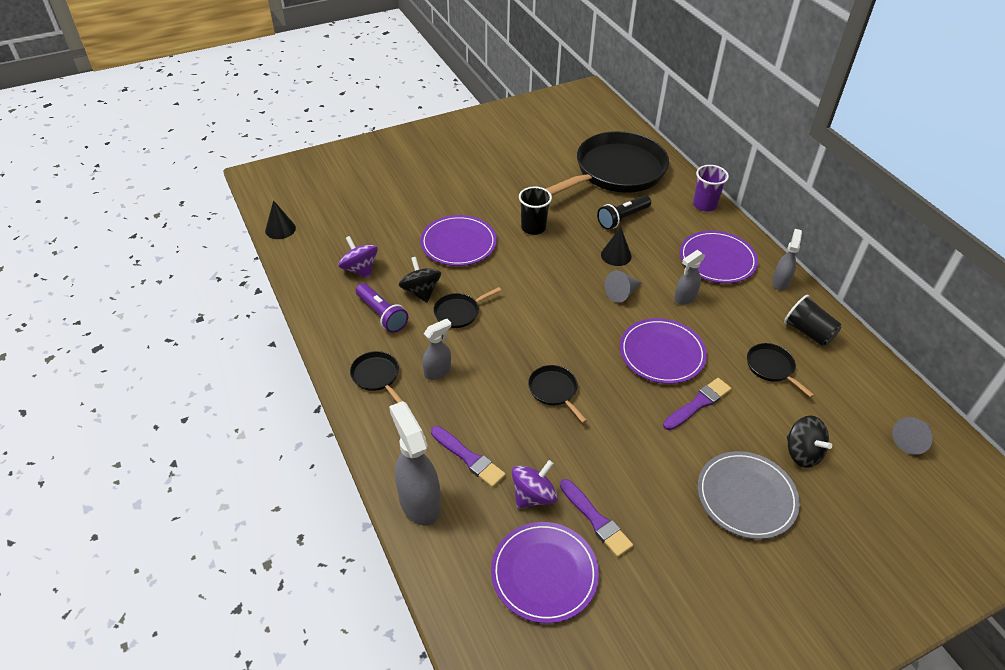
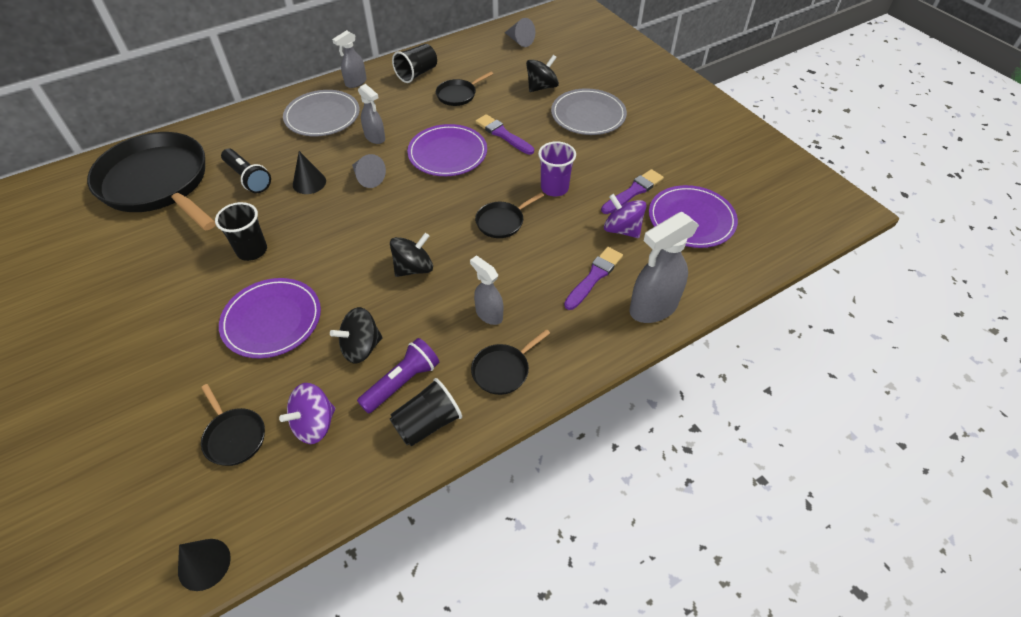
camera: 95 degrees left, 5 degrees up
(341, 328) = (427, 423): none -> black cup
(459, 312) = (397, 306): black pan -> black pan (234, 437)
(500, 323) = (413, 268): none -> black spinning top
(704, 205) = (236, 120): purple cup -> purple cup (554, 188)
(717, 260) = (322, 116): purple plate -> grey plate
(780, 282) = (355, 83): grey spray bottle -> grey spray bottle turned 60 degrees counterclockwise

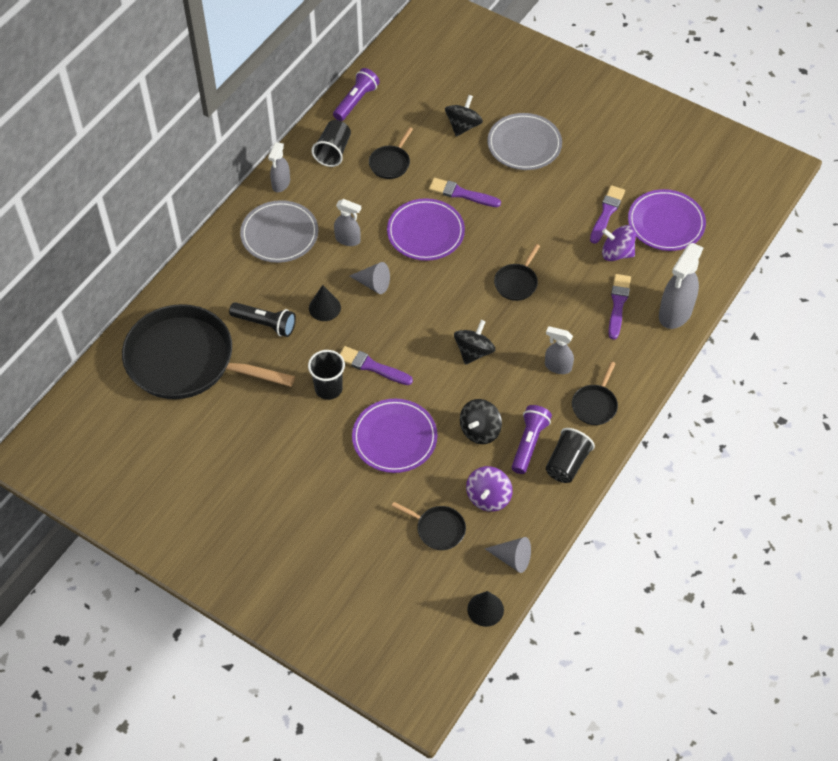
camera: 25 degrees left, 5 degrees up
(307, 246) = (372, 366): none -> purple brush
(464, 47) = (356, 101): none -> purple flashlight
(519, 41) = (406, 74): grey cone -> grey cone (512, 558)
(554, 188) = (540, 234): purple cup -> none

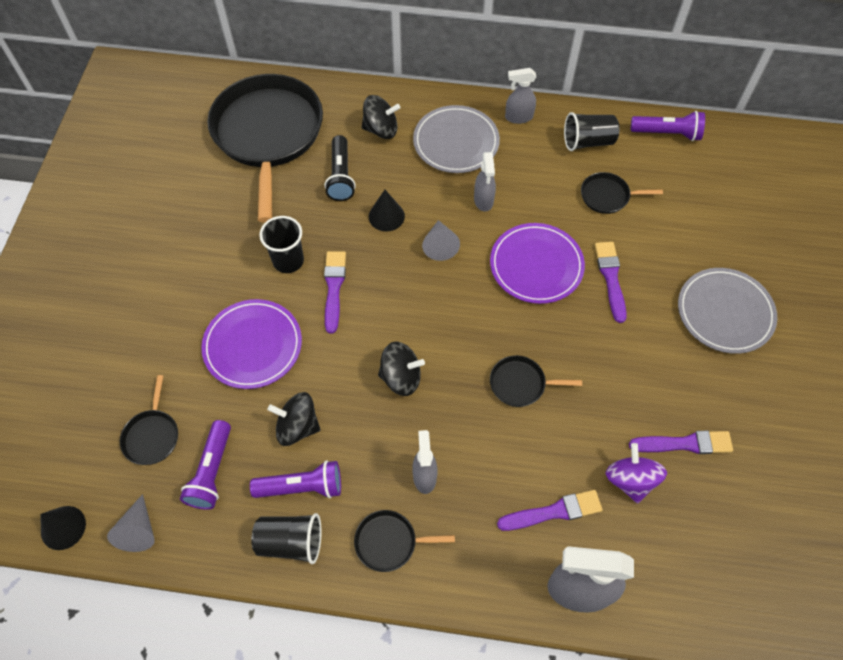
camera: 65 degrees right, 5 degrees up
(463, 126) = (706, 241): black spinning top -> black spinning top (381, 129)
(488, 497) = (211, 471): purple spinning top -> purple flashlight
(666, 223) = (716, 523): purple plate -> none

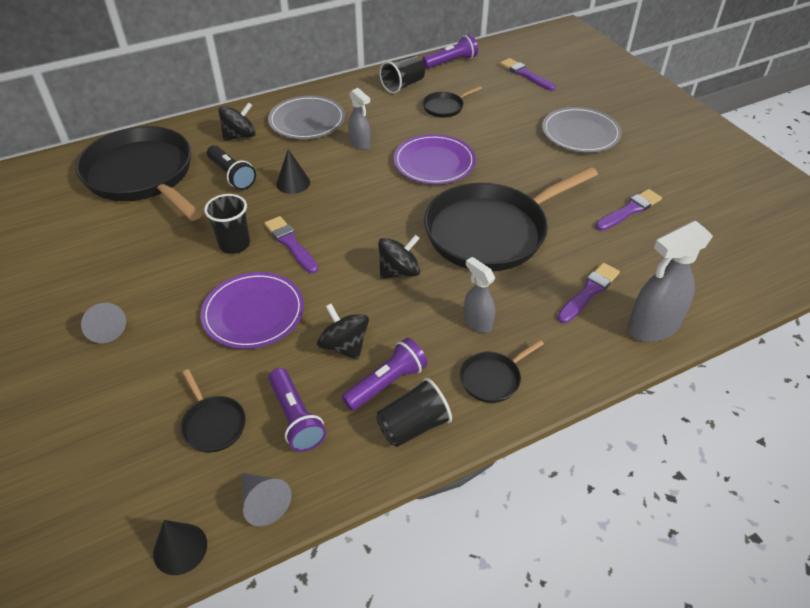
camera: 35 degrees left, 15 degrees down
(297, 427) = (344, 346): black spinning top -> black spinning top turned 75 degrees clockwise
(440, 245) = (352, 182): grey cone -> grey cone (105, 328)
(518, 117) = (340, 91): grey spray bottle -> none
(520, 384) = (491, 232): black pan -> black pan, size x2.43
(611, 278) = (491, 147): purple brush -> purple brush (525, 74)
(630, 480) = (618, 247): purple spinning top -> none

